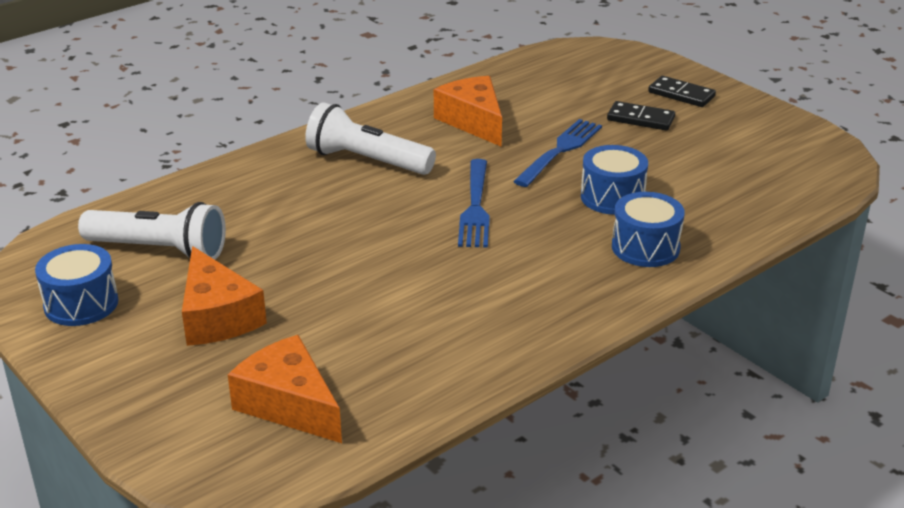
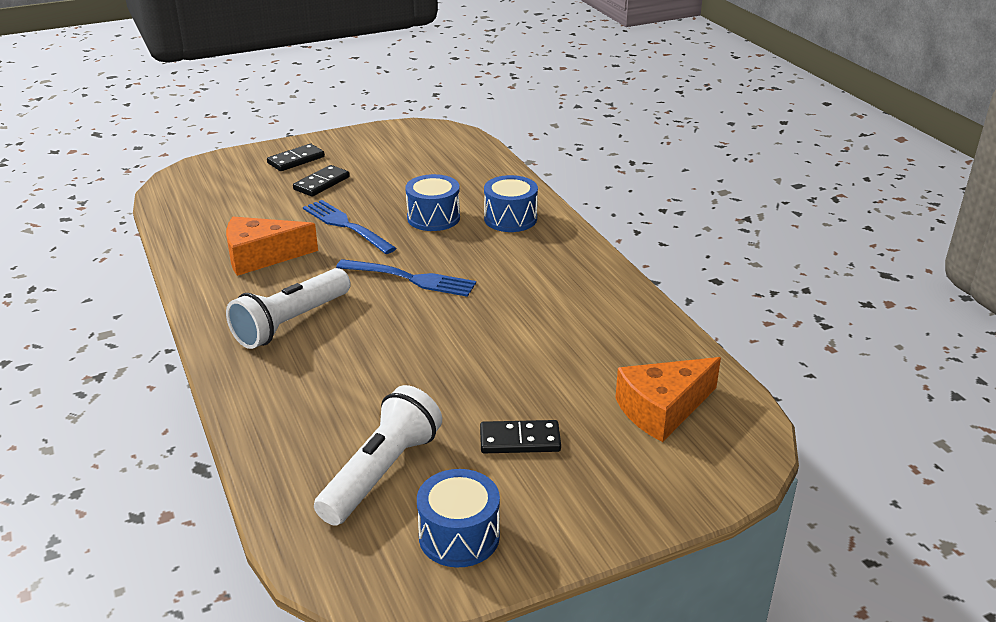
camera: 75 degrees left, 0 degrees up
(217, 316) = (520, 440): orange cheese -> black domino

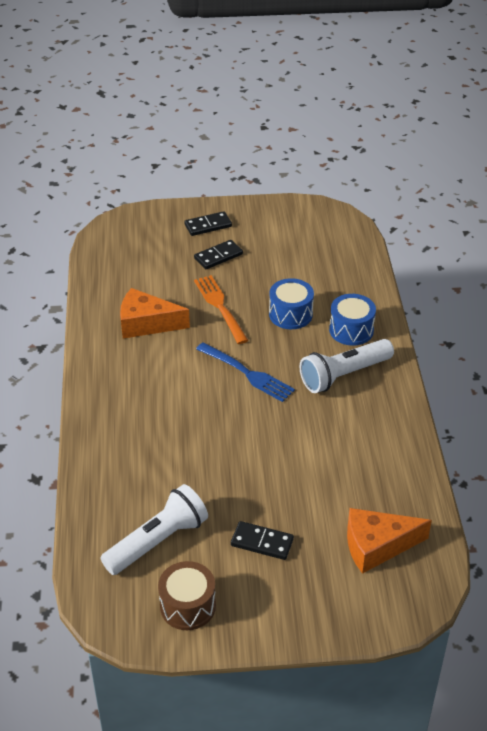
camera: 20 degrees right, 10 degrees up
(291, 323) = (145, 394): white flashlight -> white flashlight (344, 375)
(347, 226) = (220, 307): blue fork -> orange fork
(459, 536) = (188, 606): blue drum -> brown drum

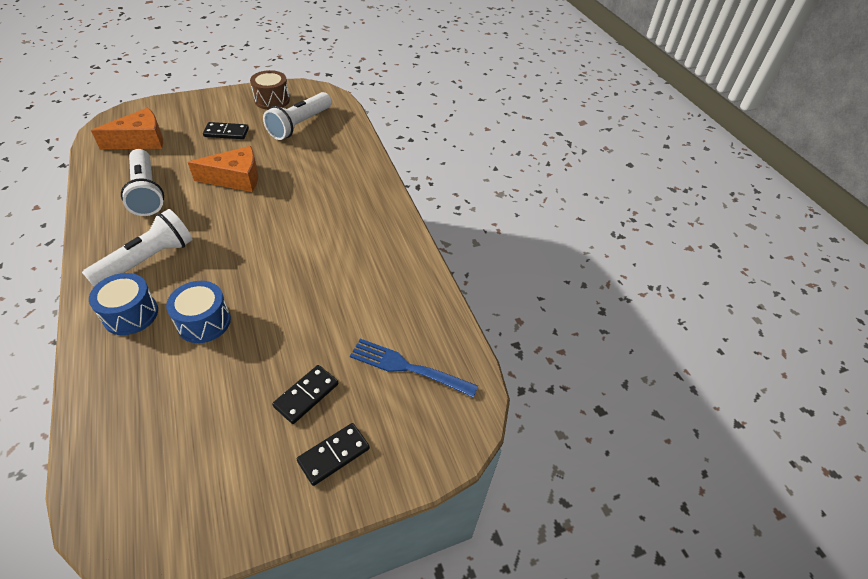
camera: 160 degrees right, 5 degrees up
(146, 323) = (366, 280): orange cheese -> orange cheese (236, 178)
(220, 307) = (289, 316): orange fork -> none
(246, 373) = (250, 246): blue fork -> blue fork (409, 368)
(356, 456) = (146, 192): none -> white flashlight

